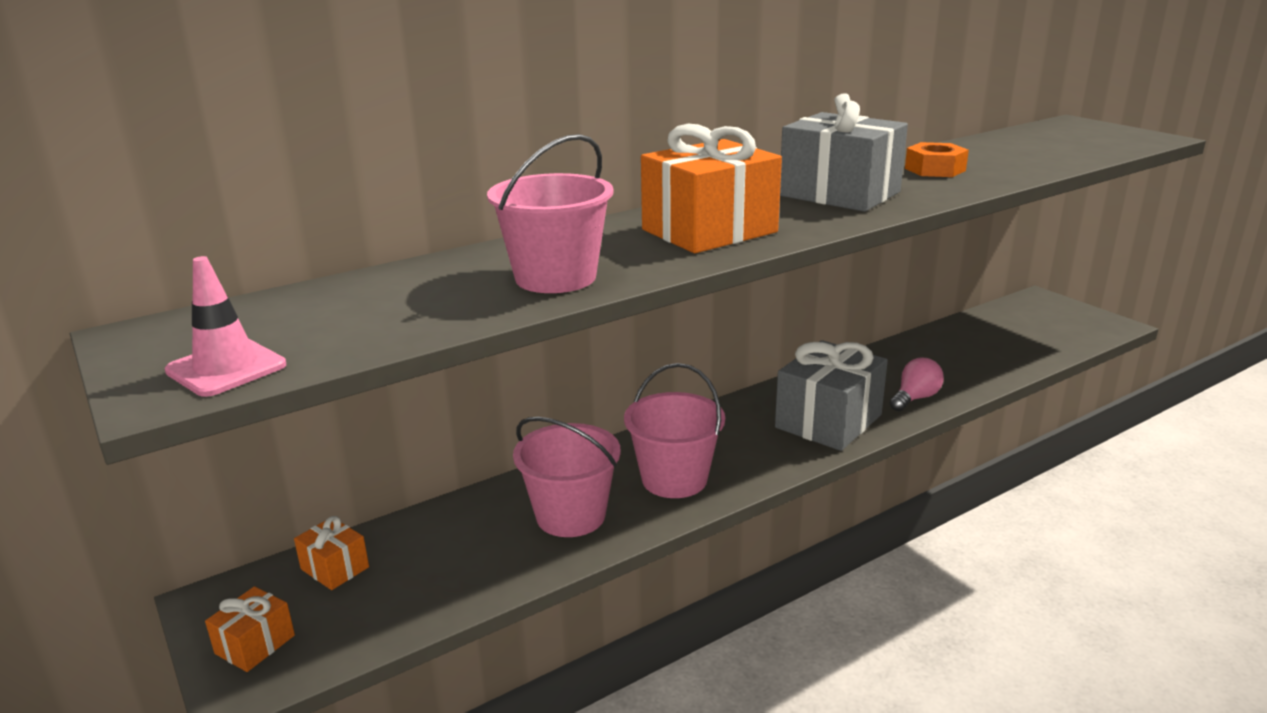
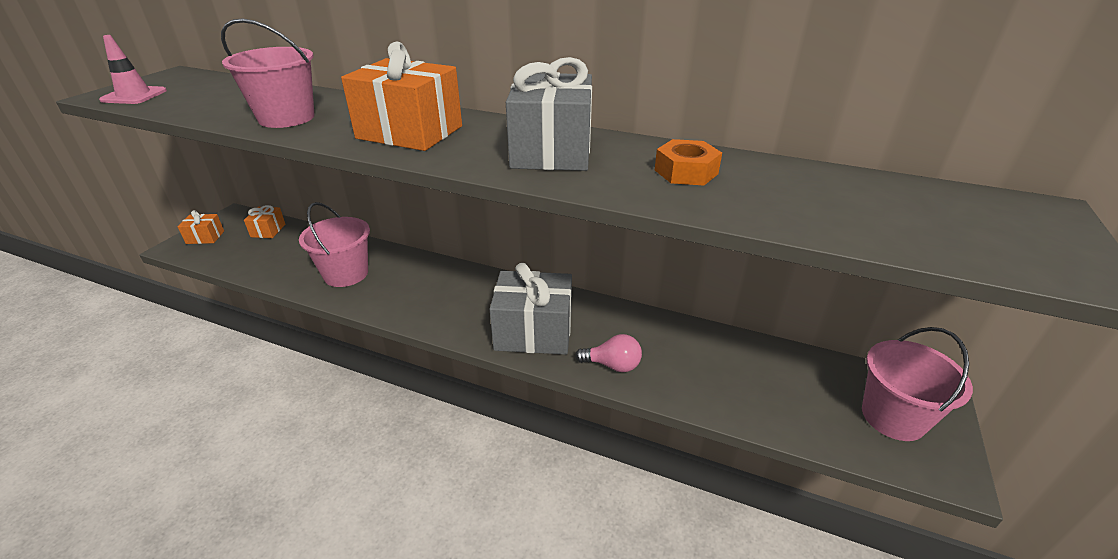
camera: 55 degrees right, 10 degrees up
(674, 479) = (407, 294): pink bucket -> pink bucket (893, 417)

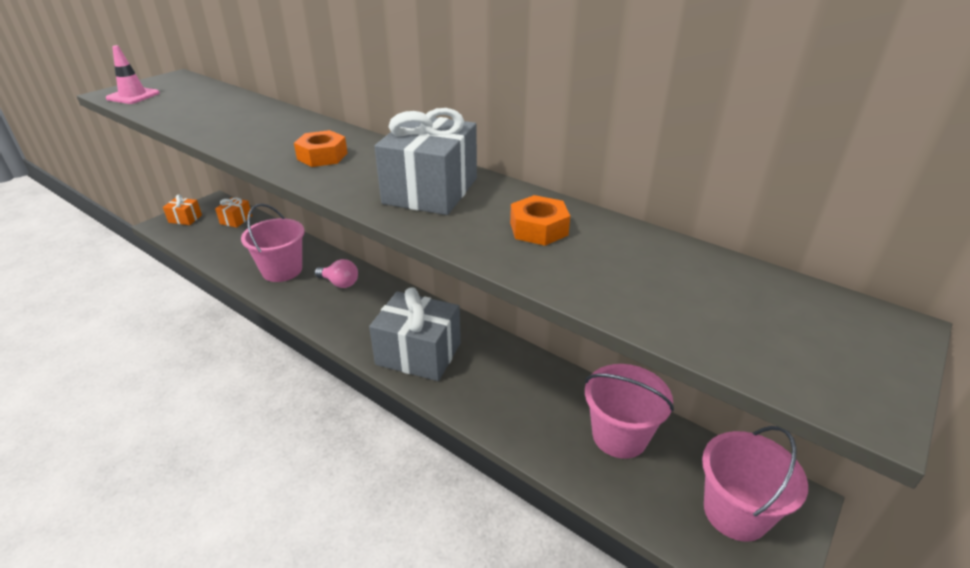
camera: 15 degrees right, 0 degrees up
(286, 118) = (233, 130): pink bucket -> pink bucket (619, 436)
(410, 132) = (322, 156): orange gift -> orange nut
(612, 365) = (475, 400): pink light bulb -> pink light bulb (340, 283)

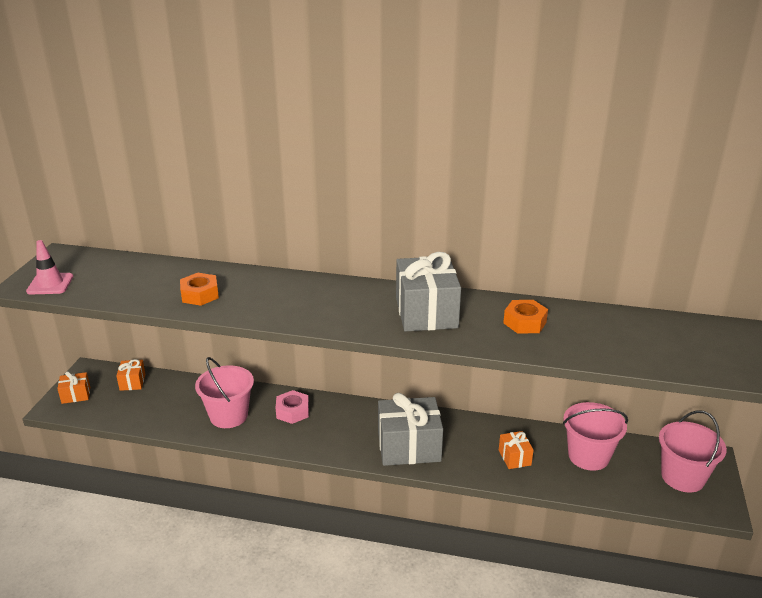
camera: 25 degrees left, 5 degrees down
(322, 156) = (312, 304): orange nut -> orange nut (200, 295)
(340, 283) = (292, 411): pink light bulb -> pink nut
(525, 405) = (514, 457): none -> orange gift

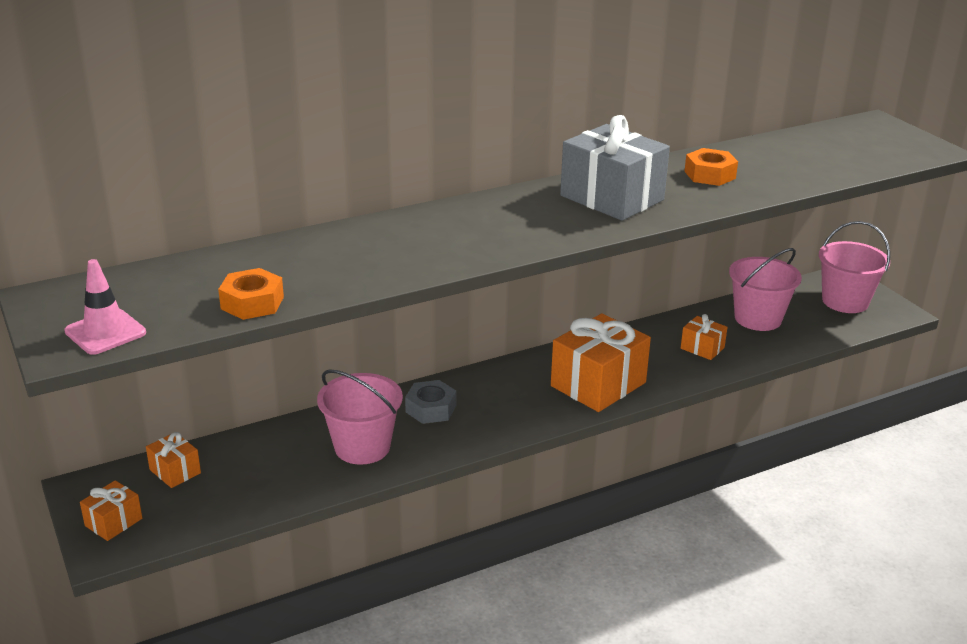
camera: 40 degrees left, 0 degrees up
(200, 295) = (340, 269): orange nut -> orange nut (252, 303)
(292, 411) = (431, 409): pink nut -> grey nut
(409, 447) = (598, 384): grey gift -> orange gift

